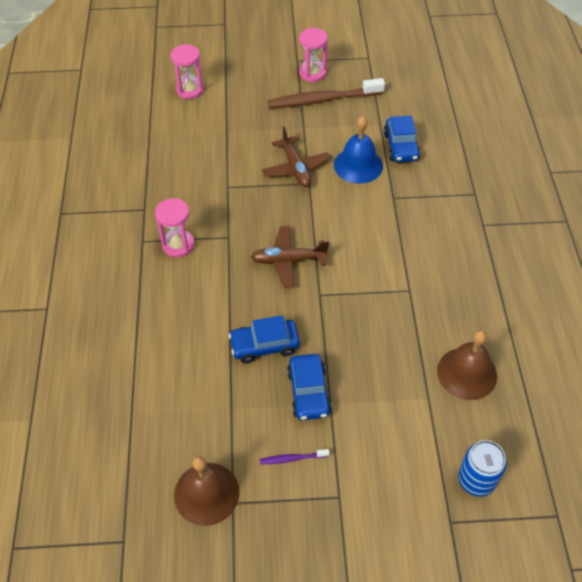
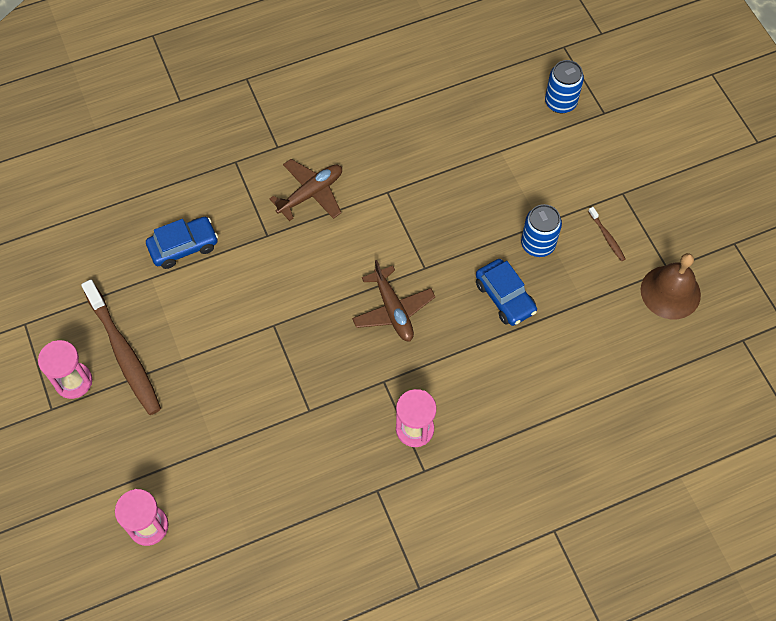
camera: 110 degrees left, 10 degrees up
(292, 458) = (607, 237): purple toothbrush -> brown toothbrush
(296, 168) = (254, 346): brown plane -> brown plane (311, 193)
(308, 392) = (538, 244): blue car -> blue can
(358, 165) = (228, 282): blue bell -> none
(467, 373) = (462, 127): brown bell -> none

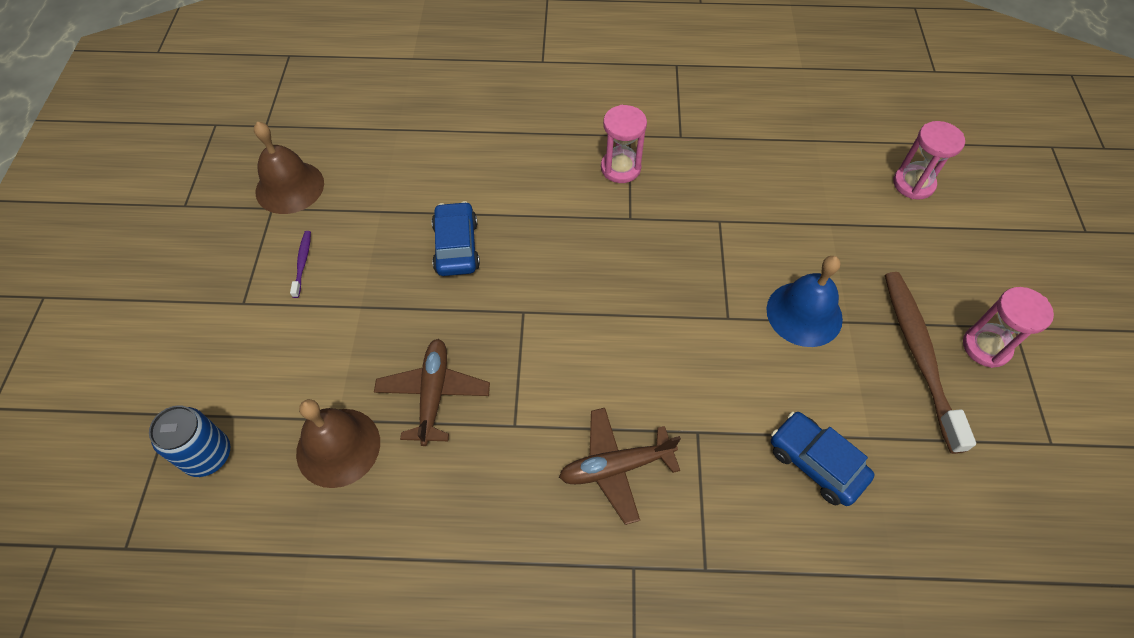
camera: 155 degrees left, 5 degrees down
(183, 247) = (816, 463): blue car -> blue car turned 45 degrees clockwise
(217, 352) = (804, 314): none -> blue bell
(393, 310) = (584, 281): brown plane -> brown plane (433, 394)
(487, 137) = (338, 447): none -> brown bell
(538, 244) = (381, 286): blue can -> none
(607, 237) = (302, 263): brown toothbrush -> purple toothbrush

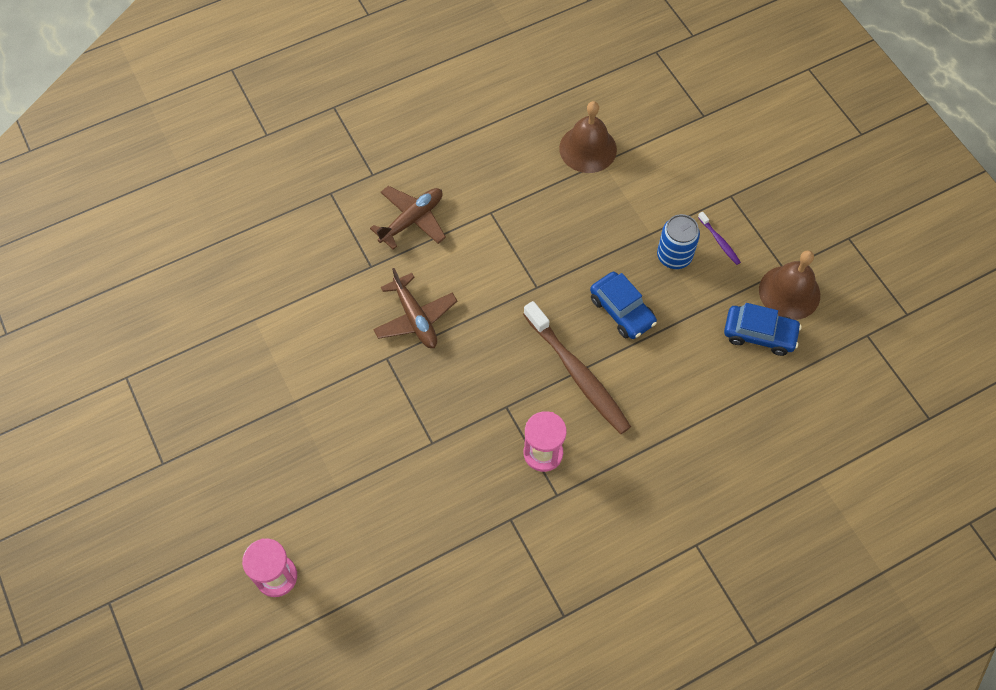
camera: 150 degrees right, 5 degrees up
(208, 455) = (658, 108): blue can -> blue can (674, 256)
(433, 394) = (555, 204): brown plane -> brown plane (415, 318)
(804, 314) = (330, 391): blue bell -> none
(816, 463) = (285, 284): blue car -> blue car (759, 334)
(919, 355) = (233, 399): brown toothbrush -> brown toothbrush (578, 374)
(986, 347) = (183, 433): pink hourglass -> none

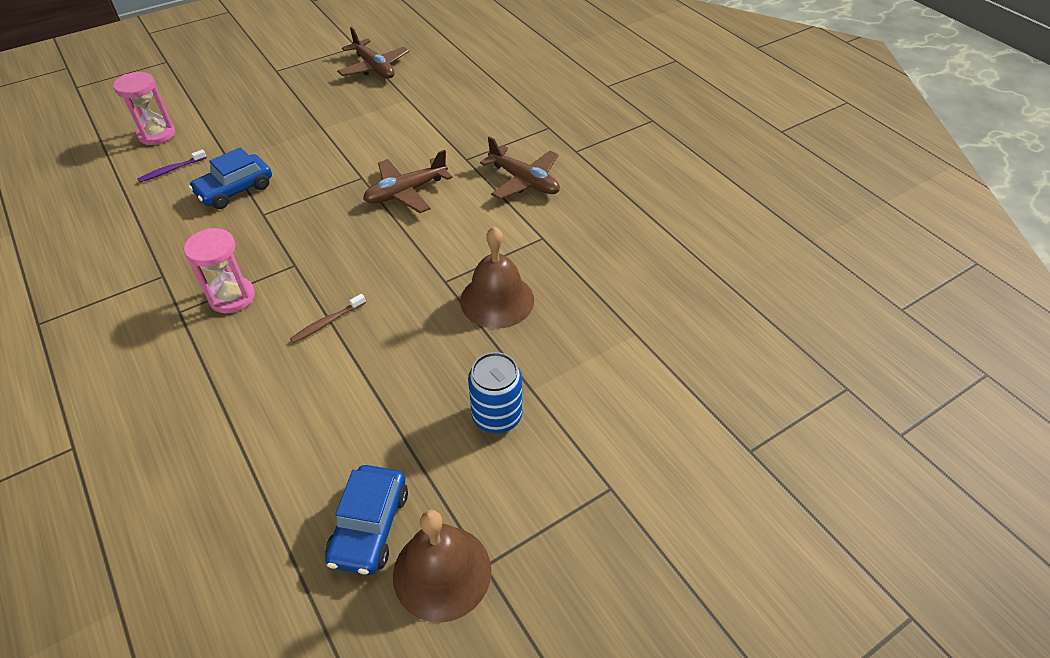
camera: 85 degrees right, 15 degrees down
(181, 355) = (374, 68): none -> brown plane
(578, 374) = (327, 322): brown toothbrush -> brown toothbrush, size x0.43
(588, 149) = (653, 318): brown bell -> brown bell (497, 300)
(622, 311) = (412, 361): blue car -> blue car (235, 190)
(719, 241) = (527, 472): purple toothbrush -> purple toothbrush (171, 170)

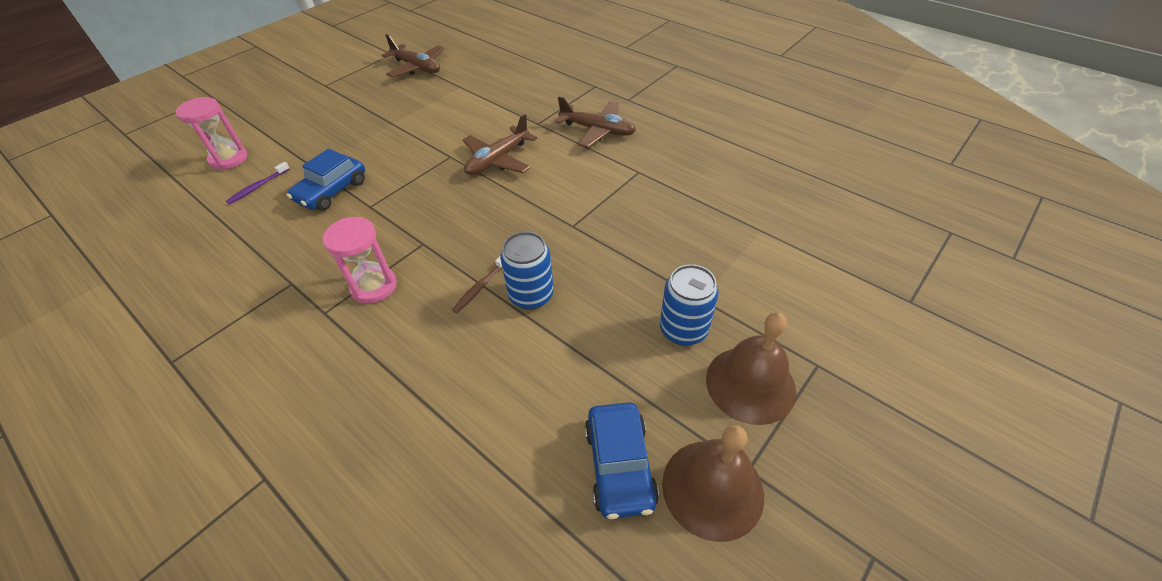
camera: 15 degrees left, 0 degrees up
(370, 343) = (531, 295): none -> blue can
(497, 300) = (628, 230): brown bell -> brown bell (750, 384)

